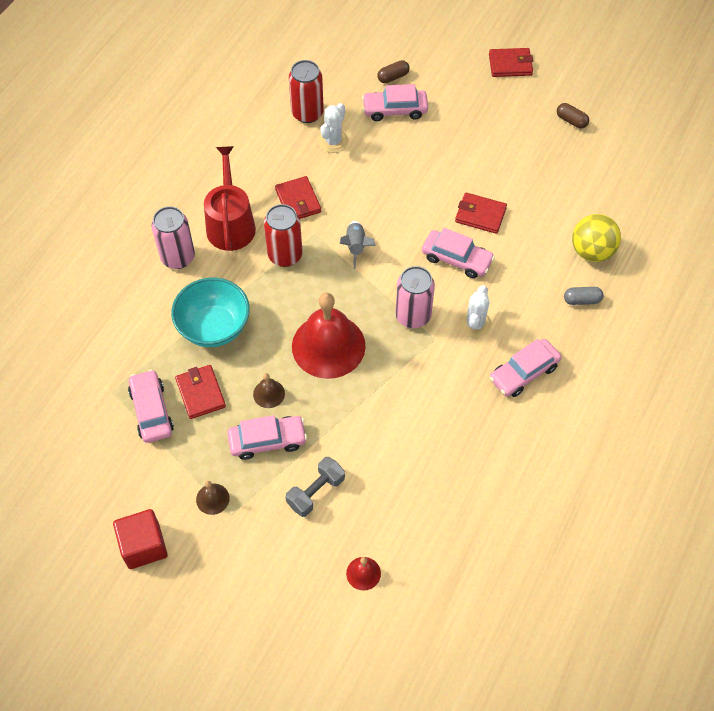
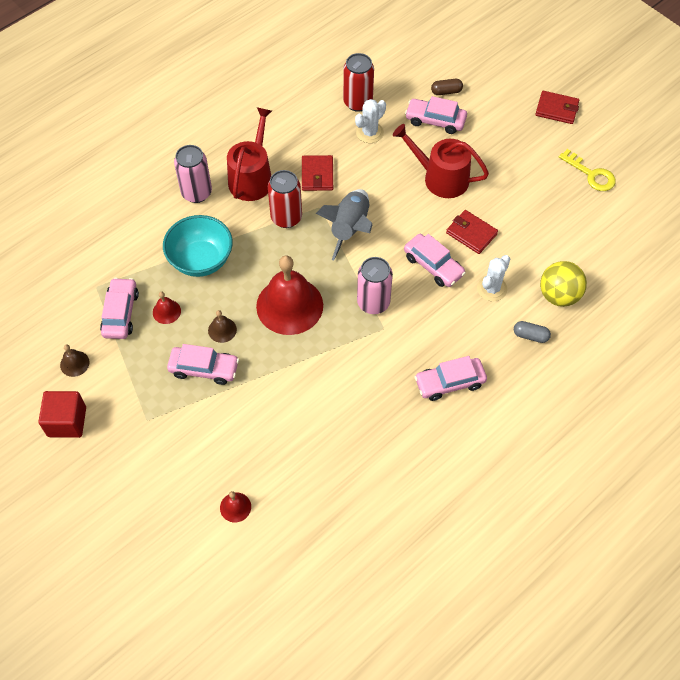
camera: 20 degrees right, 0 degrees up
(201, 393) = (166, 311): red wallet -> red bell
(212, 499) = (138, 402): brown bell -> brown bell (74, 363)
(316, 492) = (225, 425): grey dumbbell -> none
(356, 246) = (350, 228): grey rocket -> grey rocket, size x1.70
(425, 167) = (440, 178): none -> red watering can
(475, 324) = (424, 327): white cactus -> white cactus (492, 288)
(571, 121) = (591, 174): brown capsule -> yellow key

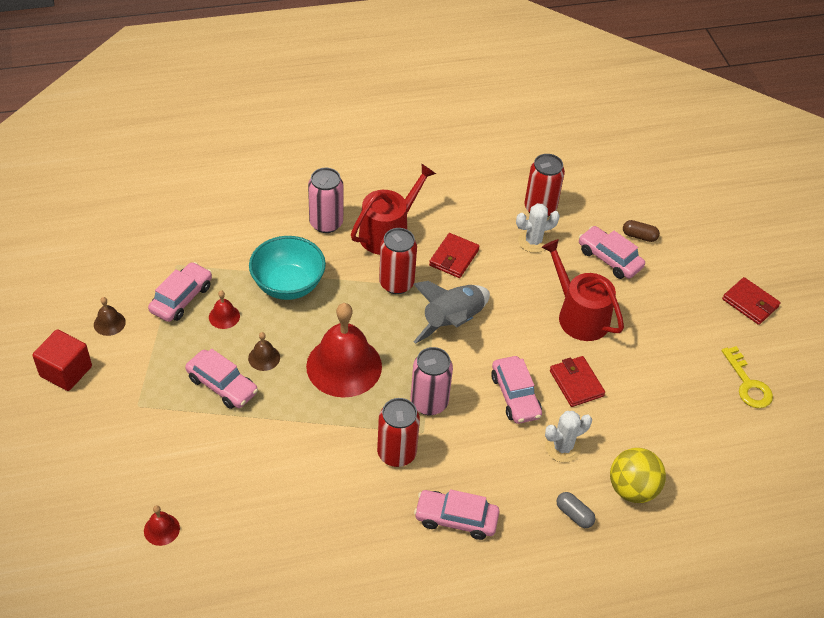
camera: 25 degrees right, 10 degrees down
(374, 355) = (396, 453): none -> red can

